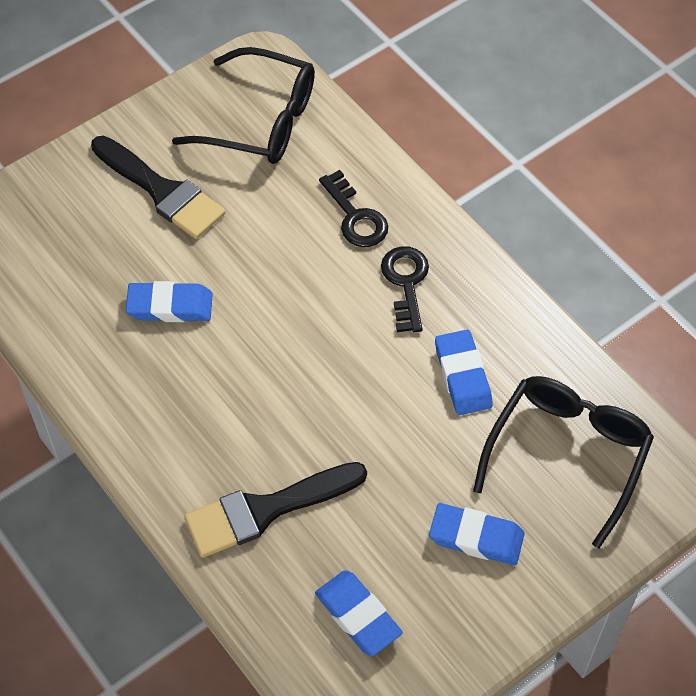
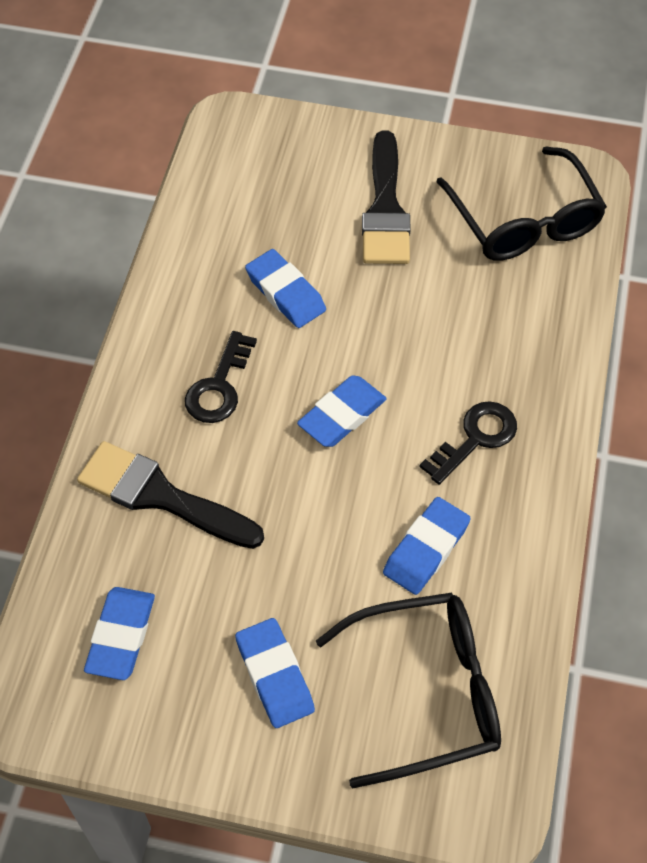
camera: 50 degrees right, 0 degrees up
(310, 347) = (342, 415): none -> blue eraser
(355, 217) = (503, 354): black key -> black key (219, 386)

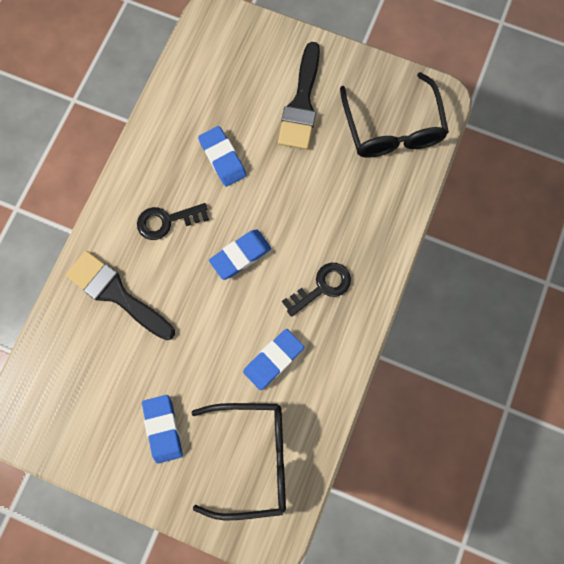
camera: 10 degrees right, 20 degrees up
(121, 636) = (76, 385): blue eraser -> none
(219, 386) = (167, 221): black key -> black key turned 45 degrees clockwise

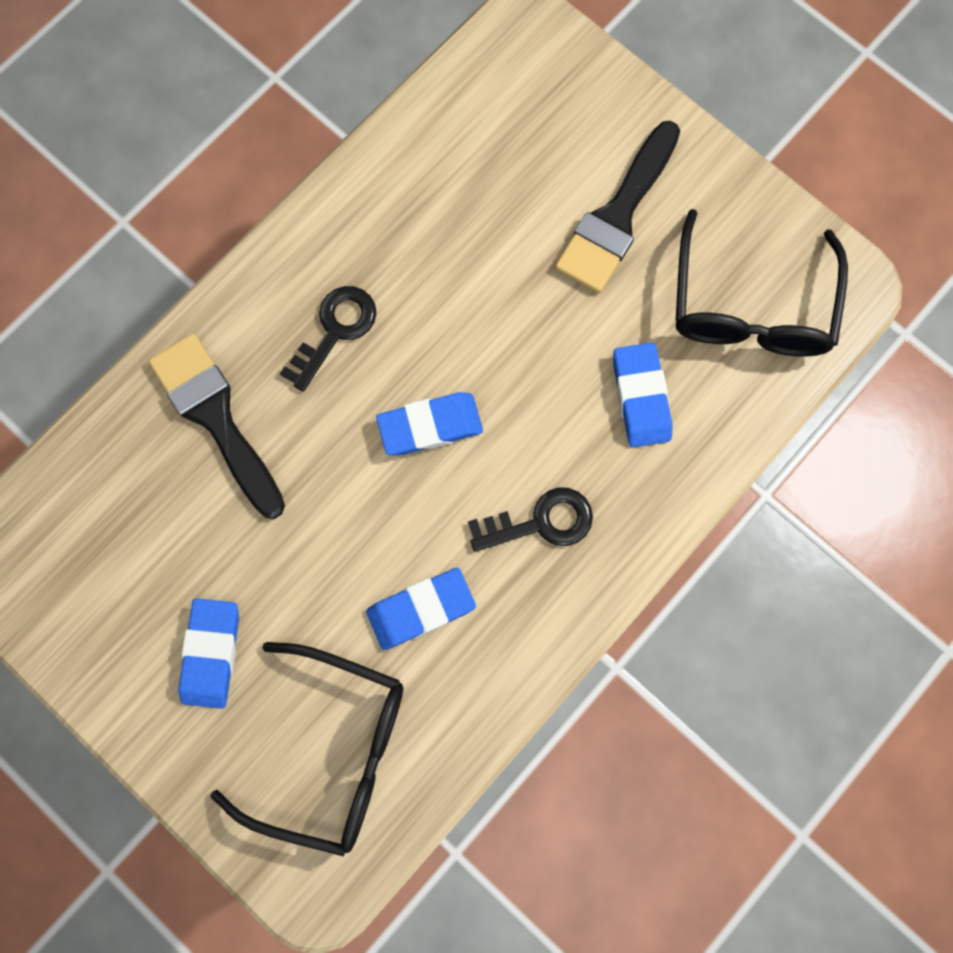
camera: 20 degrees right, 0 degrees up
(167, 221) = (335, 331): black key -> black key turned 120 degrees clockwise
(223, 158) = (459, 261): blue eraser -> blue eraser (641, 397)

